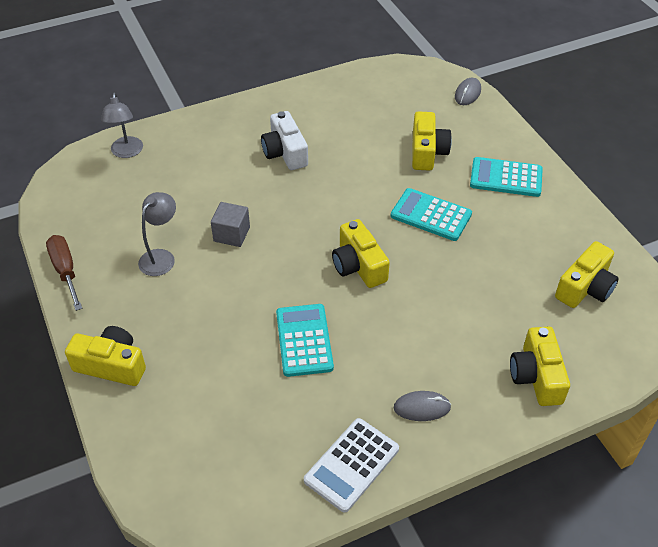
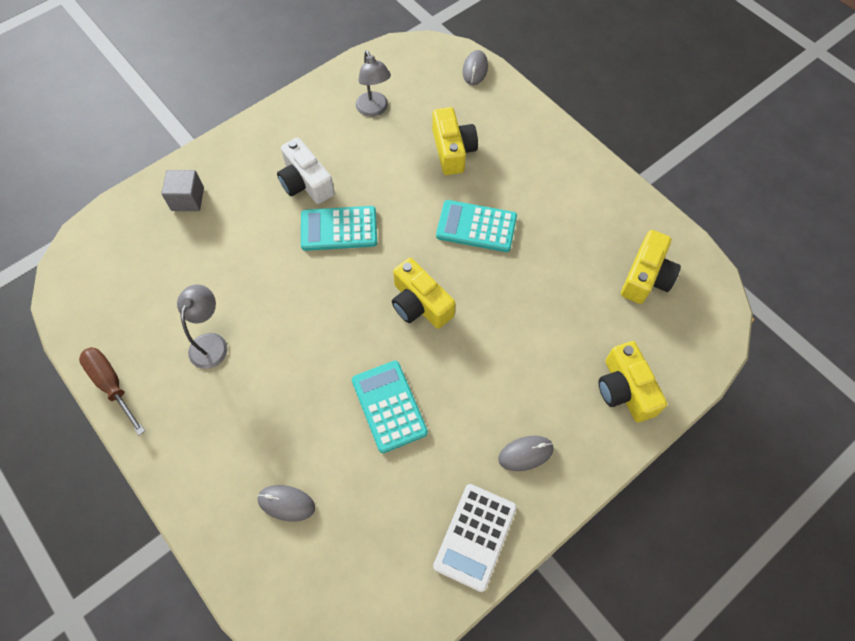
camera: 15 degrees left, 15 degrees up
(111, 365) = (197, 487): yellow camera -> none
(127, 152) = (133, 220): grey lamp -> grey lamp (374, 110)
(185, 396) = (286, 503): none -> grey mouse
(231, 234) = (278, 297): grey cube -> grey cube (187, 199)
(506, 178) = (539, 165): turquoise calculator -> turquoise calculator (339, 229)

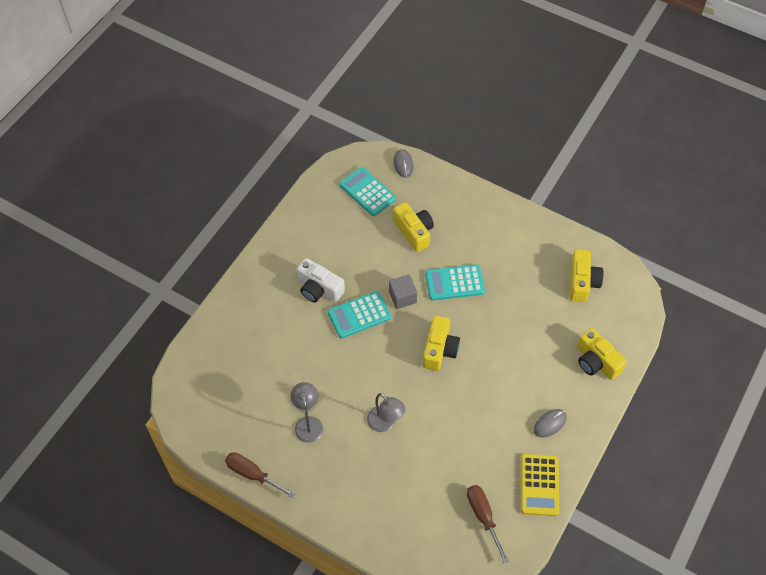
camera: 20 degrees left, 5 degrees down
(187, 199) = (238, 328): grey cube -> grey cube (402, 297)
(286, 503) = (410, 507): grey mouse -> none
(374, 110) = (343, 218): grey lamp -> grey lamp (385, 423)
(378, 554) = (483, 517): none -> brown screwdriver
(389, 406) = (449, 424): turquoise calculator -> turquoise calculator (367, 192)
(420, 304) = (439, 349): yellow camera -> yellow camera turned 105 degrees counterclockwise
(475, 537) = (539, 485): white calculator -> yellow calculator

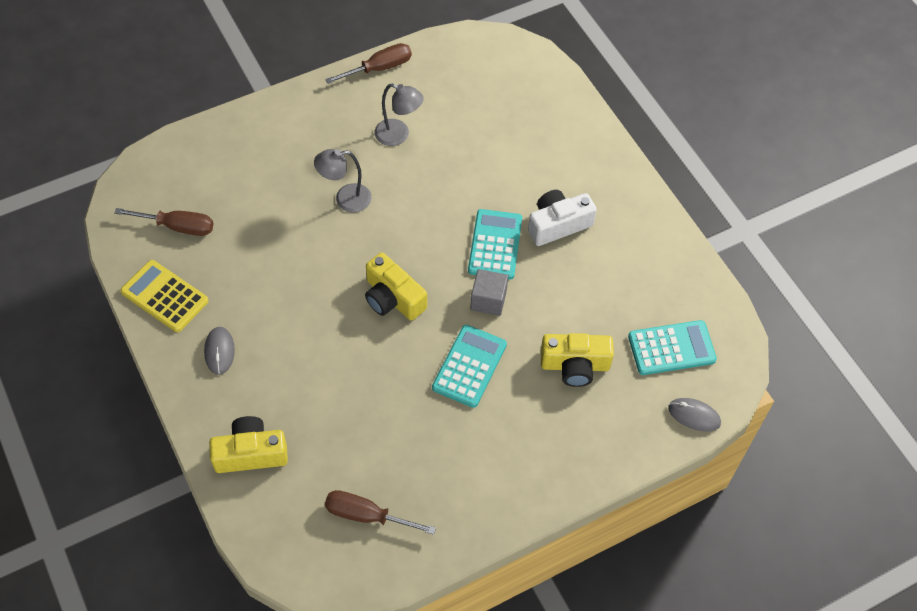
camera: 120 degrees right, 0 degrees up
(582, 282) = (367, 515): yellow camera -> brown screwdriver

